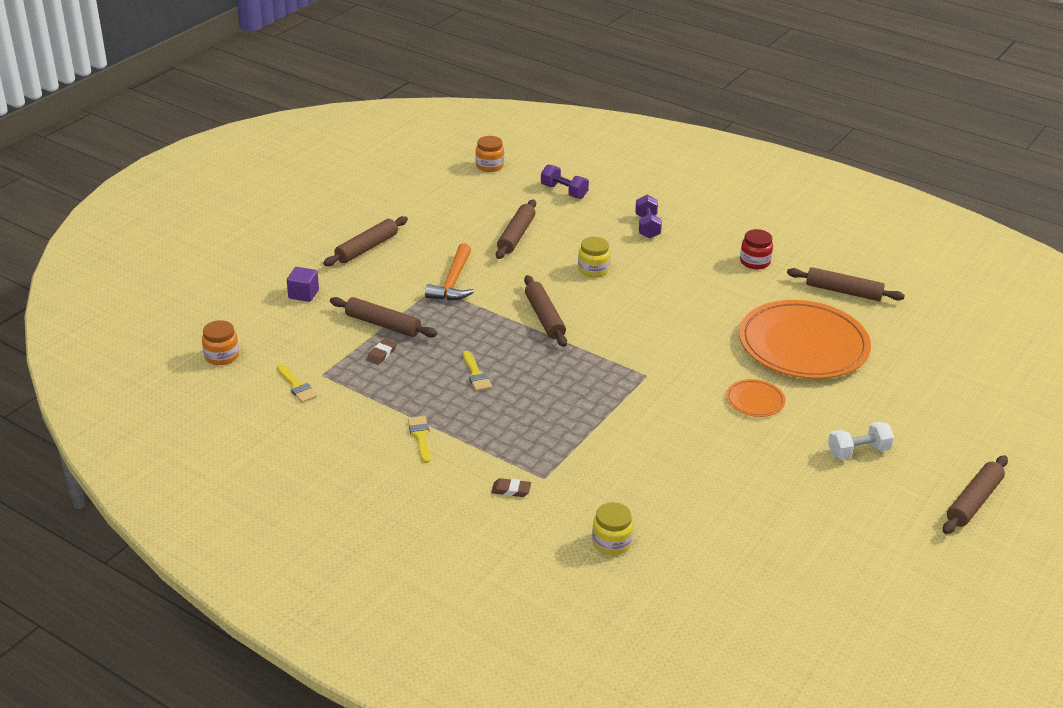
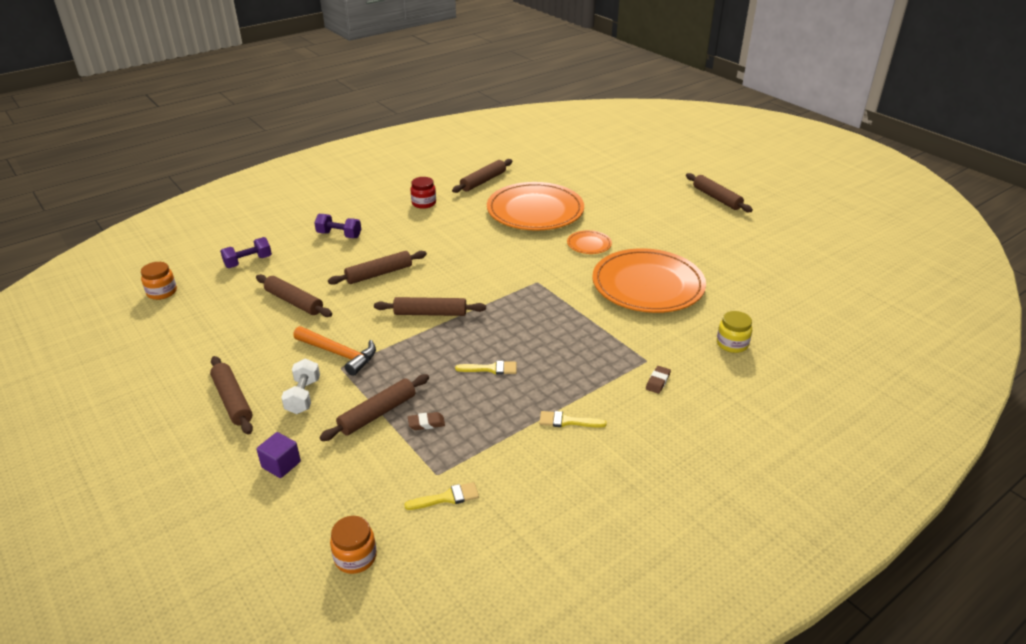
camera: 70 degrees left, 0 degrees up
(382, 354) = (426, 423): brown eraser -> brown eraser turned 60 degrees counterclockwise
(593, 269) = (379, 274): yellow jar -> brown rolling pin
(695, 461) = (648, 285): none -> orange plate
(858, 452) = (658, 221): white dumbbell -> white dumbbell (303, 396)

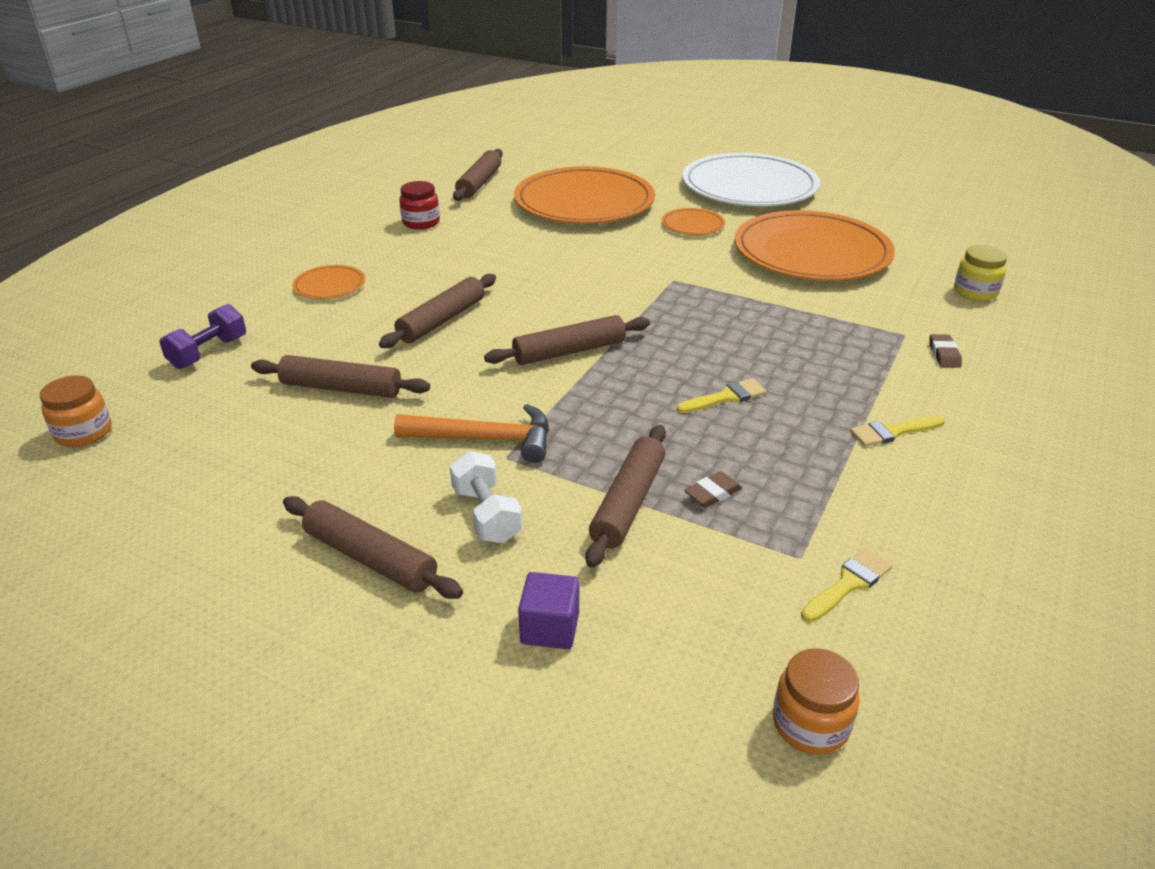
camera: 25 degrees left, 0 degrees up
(339, 235) = (329, 286): purple dumbbell -> orange plate
(658, 223) = (749, 187): none -> white plate
(716, 198) = (785, 150): brown rolling pin -> none

